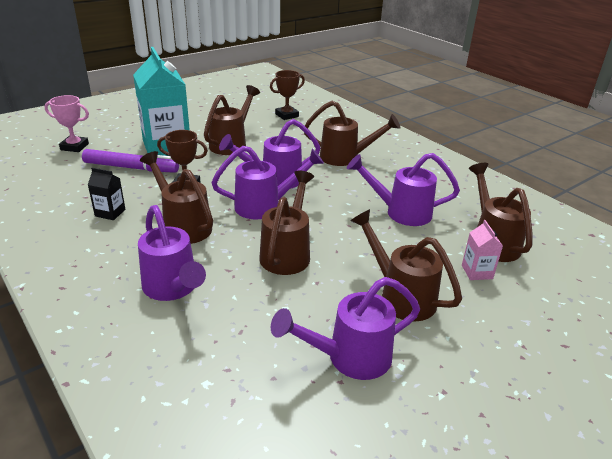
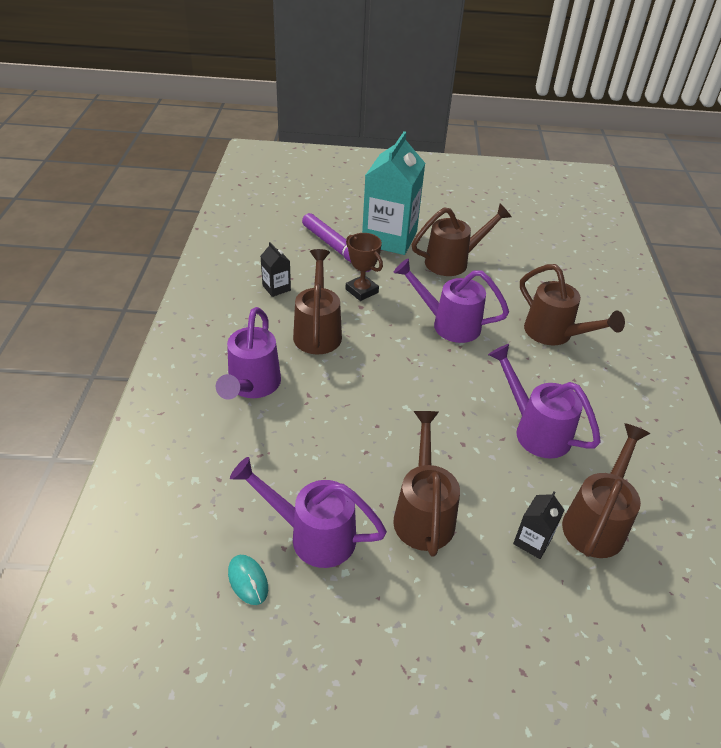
camera: 40 degrees right, 10 degrees up
(74, 147) = (314, 204): pink trophy -> none
(265, 206) = (408, 349): purple watering can -> none
(287, 115) = (551, 250): brown trophy -> none
(287, 253) = (373, 408): brown watering can -> none
(343, 423) = (248, 580): none -> turquoise mouse
(477, 272) = (532, 541): pink carton -> black carton

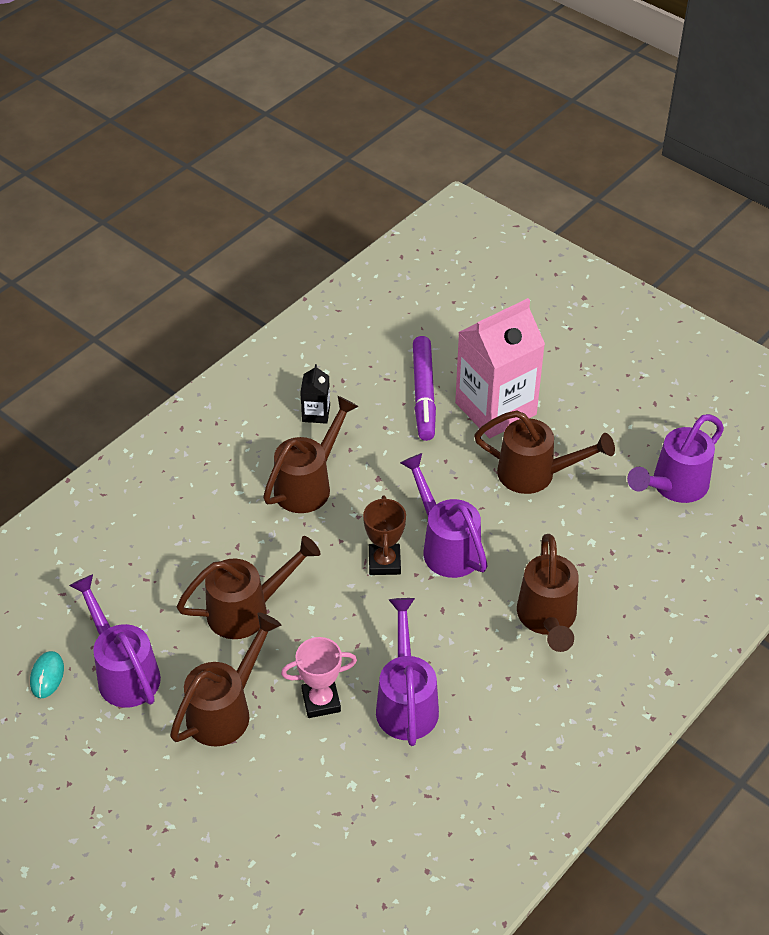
camera: 40 degrees right, 5 degrees up
(251, 386) = (196, 510): purple watering can -> purple watering can (673, 487)
(362, 291) = (397, 460): brown trophy -> brown trophy (384, 562)
(389, 238) = (495, 409): turquoise carton -> pink carton
(482, 464) = (321, 701): none -> pink trophy
(532, 541) = (289, 790): black carton -> none
(597, 521) = (364, 812): brown watering can -> brown watering can (248, 610)

